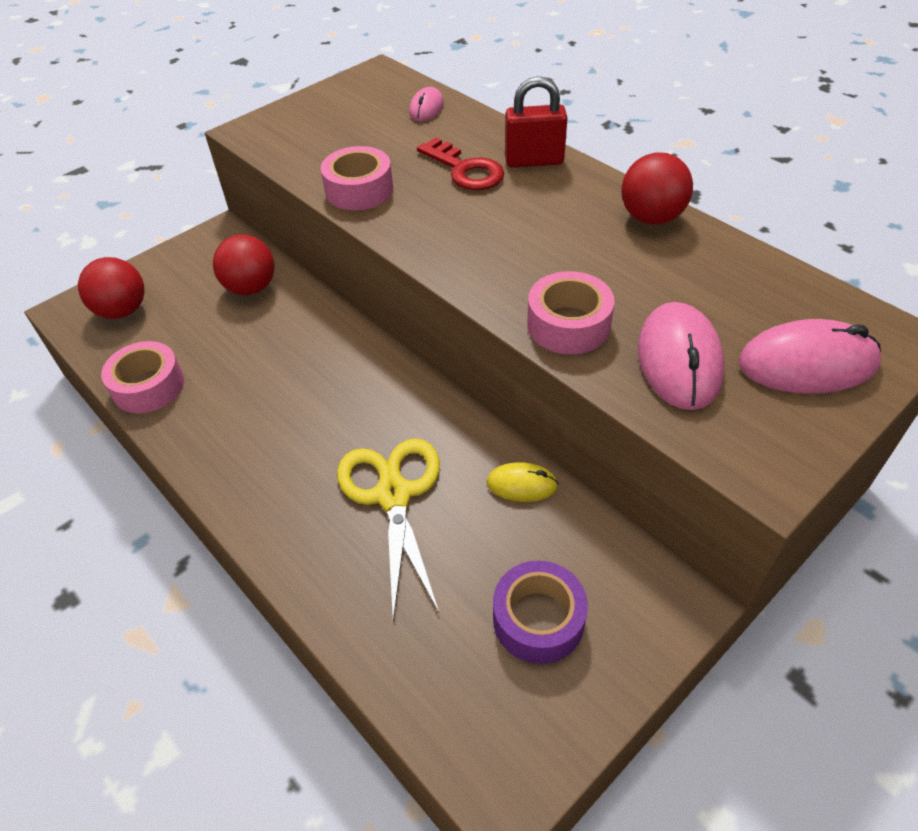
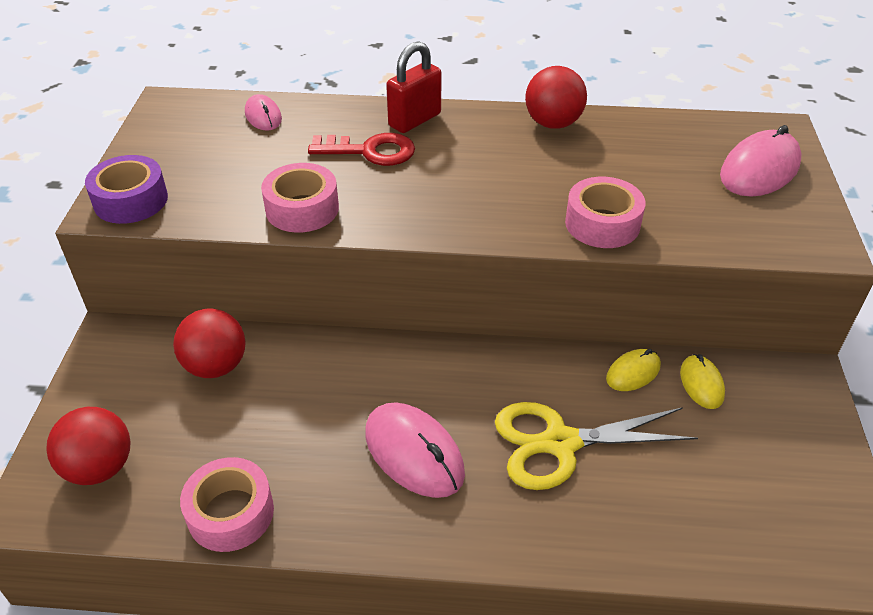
camera: 45 degrees left, 5 degrees down
(393, 495) = (560, 443): yellow scissors -> yellow scissors turned 45 degrees counterclockwise
(538, 619) = (752, 450): purple tape -> purple tape (131, 200)
(569, 535) = (701, 384): none -> yellow mouse
(679, 360) = (695, 208): pink mouse -> pink mouse (414, 453)

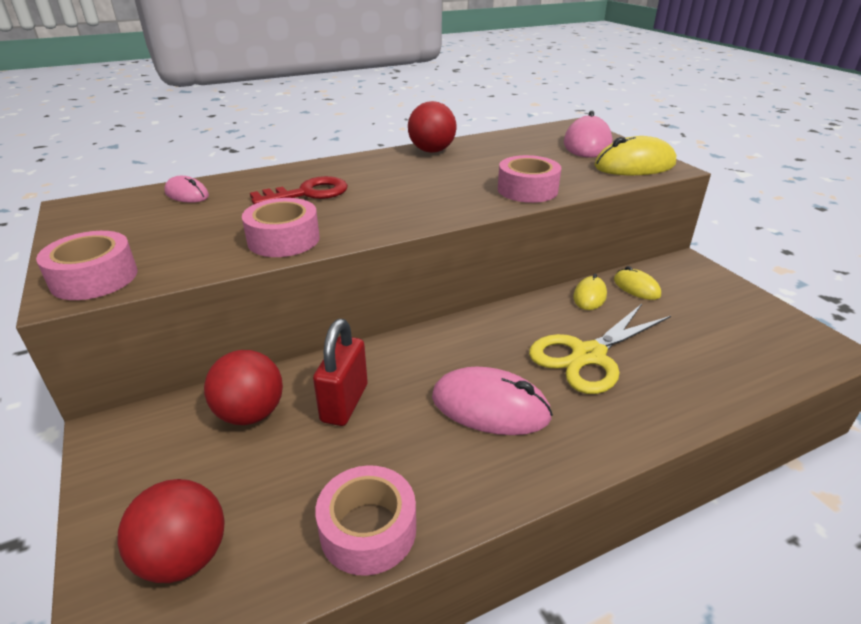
camera: 30 degrees left, 10 degrees down
(131, 200) = (94, 278): purple tape -> pink tape
(415, 120) = (326, 170): red padlock -> red padlock (344, 403)
(781, 227) = (634, 165): none -> yellow mouse

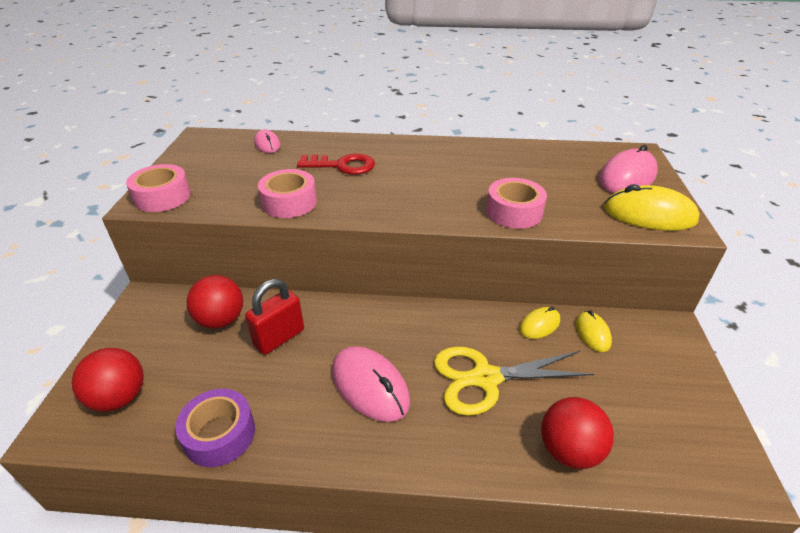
camera: 30 degrees right, 5 degrees up
(368, 530) = (219, 434): pink tape -> purple tape
(432, 151) = (474, 149): red ball -> red ball (569, 450)

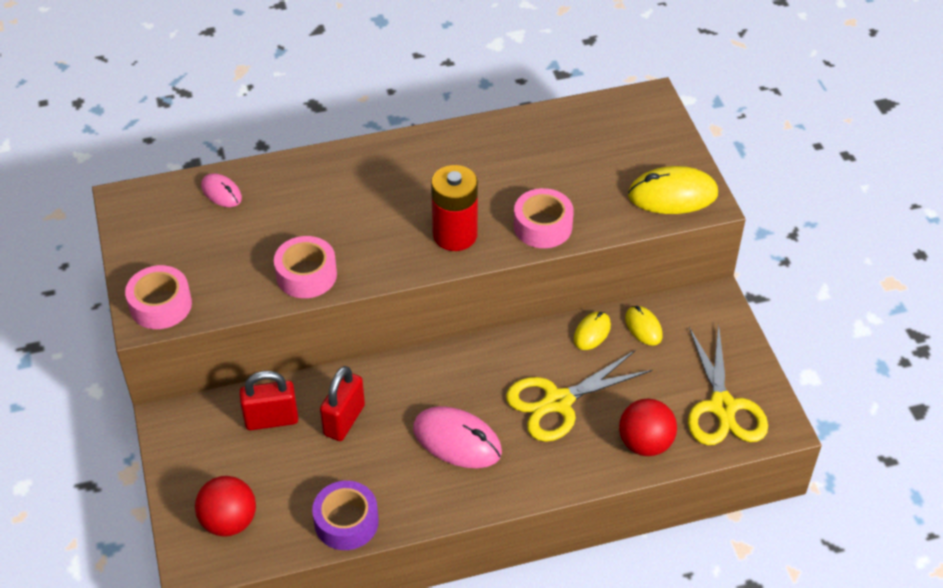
camera: 20 degrees left, 10 degrees up
(221, 320) = (271, 419): red ball -> red padlock
(342, 166) = (333, 205): red key -> none
(431, 202) = (455, 235): none -> red battery
(627, 177) = (644, 144): pink mouse -> none
(670, 436) = (722, 407): none -> yellow scissors

